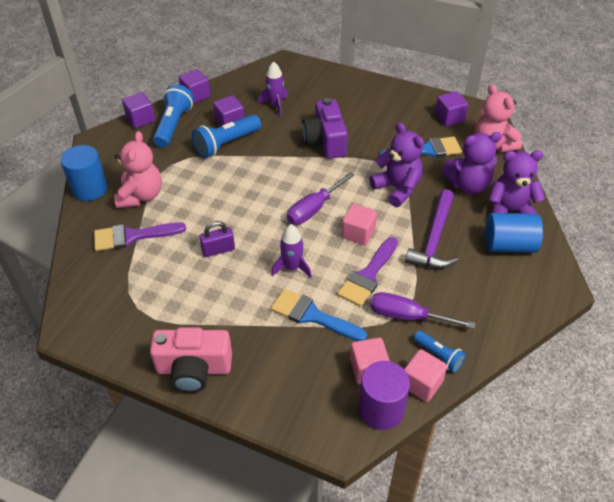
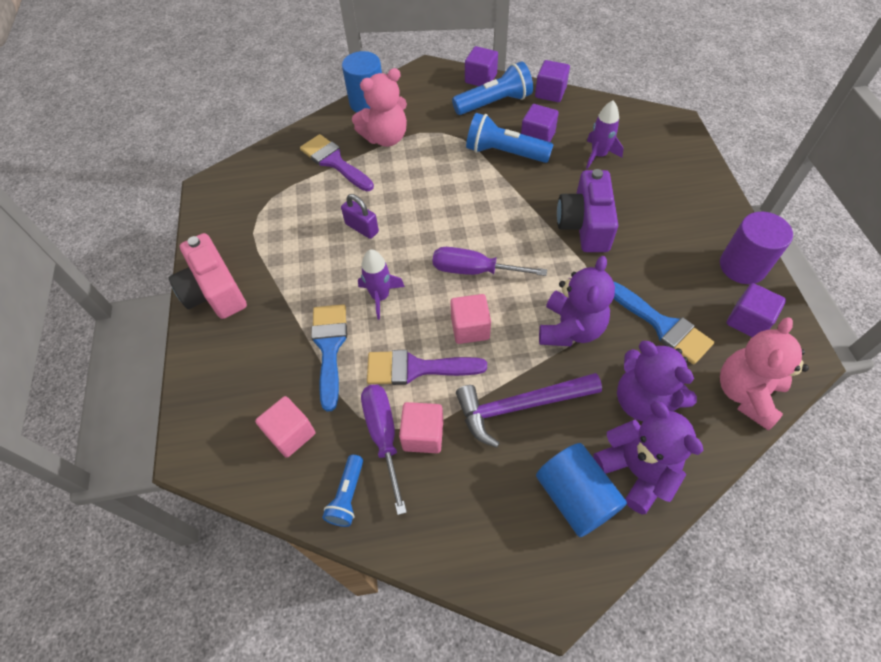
camera: 60 degrees right, 10 degrees up
(325, 141) = (584, 225): purple camera -> purple camera turned 45 degrees counterclockwise
(381, 409) = (246, 472): purple cylinder -> purple cylinder (742, 266)
(422, 383) = (300, 496): pink cube -> pink cube (423, 435)

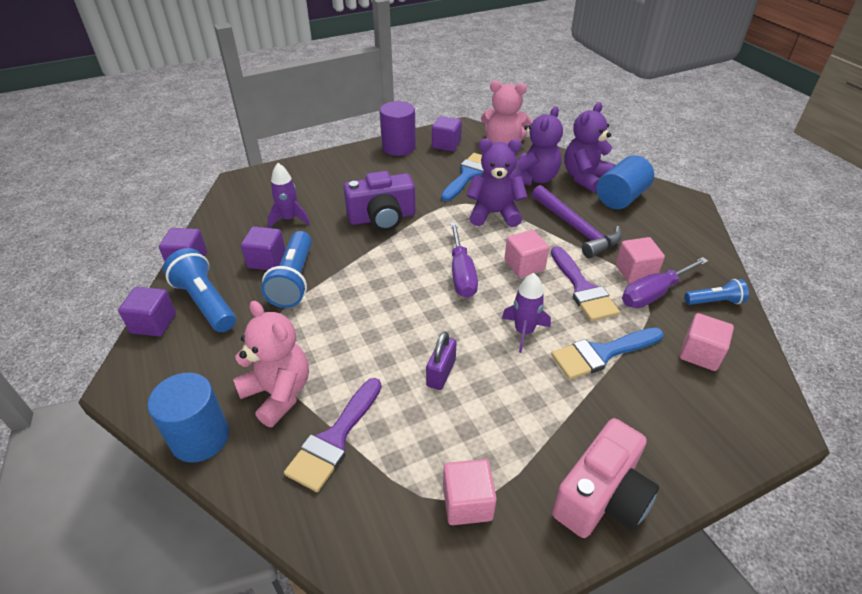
camera: 110 degrees left, 15 degrees down
(253, 218) = (467, 503): none -> pink cube

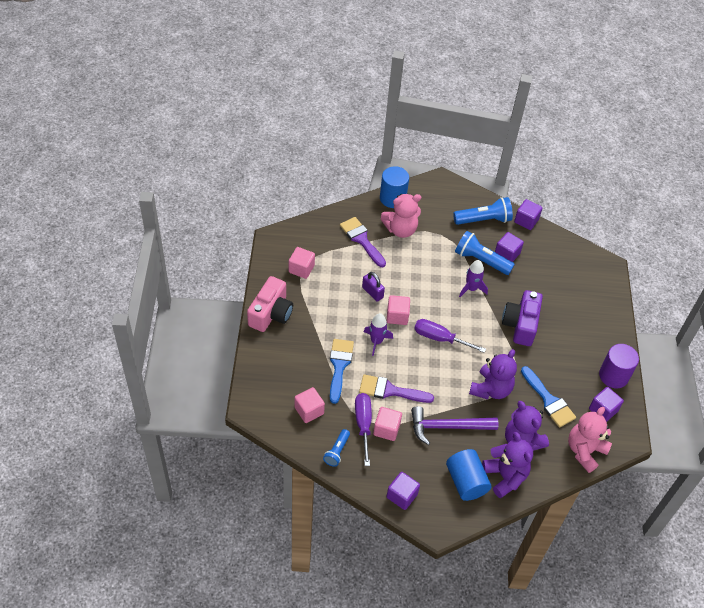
camera: 115 degrees right, 10 degrees up
(153, 323) = (479, 197): purple cube -> purple cube (402, 496)
(289, 219) = (545, 277): purple rocket -> purple rocket (471, 288)
(524, 265) = (428, 374): pink cube -> pink cube (397, 316)
(602, 497) = (271, 313): pink camera -> pink camera turned 135 degrees counterclockwise

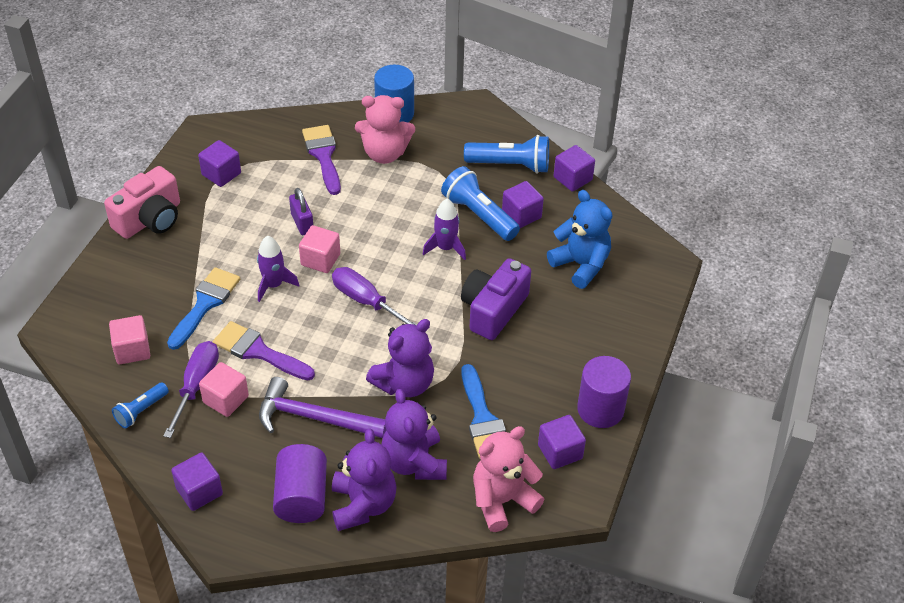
camera: 20 degrees right, 5 degrees down
(301, 269) = (221, 174): pink cube -> purple cube
(466, 482) = (301, 497): blue cylinder -> purple cylinder
(558, 281) = (581, 265): none -> blue teddy bear

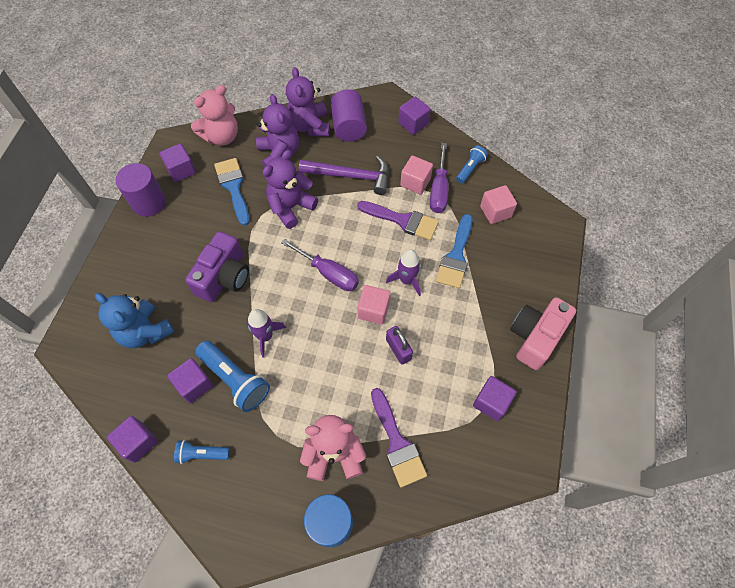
camera: 175 degrees right, 15 degrees up
(510, 165) = (202, 454): blue flashlight -> blue flashlight, size x0.58

